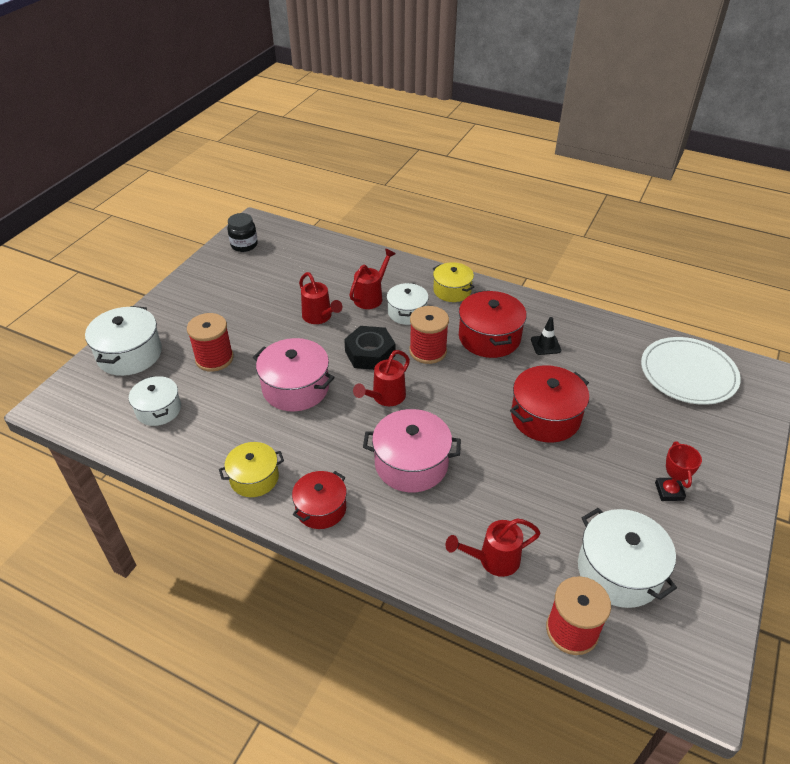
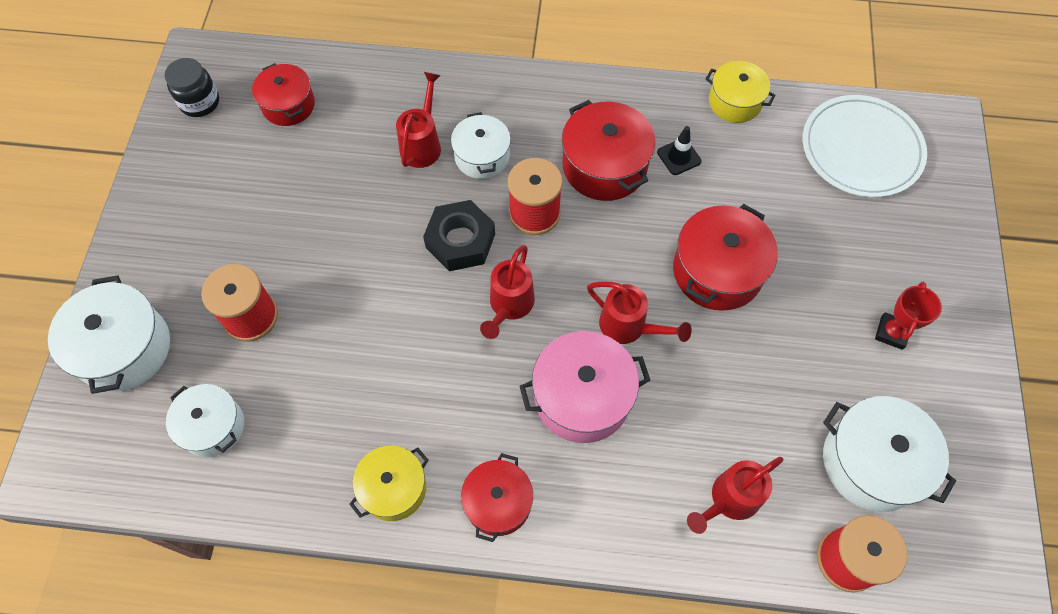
camera: 20 degrees left, 20 degrees up
(295, 388) = (385, 329): pink pot -> none
(296, 258) = (288, 105): none -> red pot
(319, 317) = (366, 200): red watering can -> red watering can (628, 327)
(452, 290) = (527, 101): yellow pot -> yellow pot (734, 102)
(669, 491) = (891, 332): red trophy -> red trophy turned 45 degrees clockwise

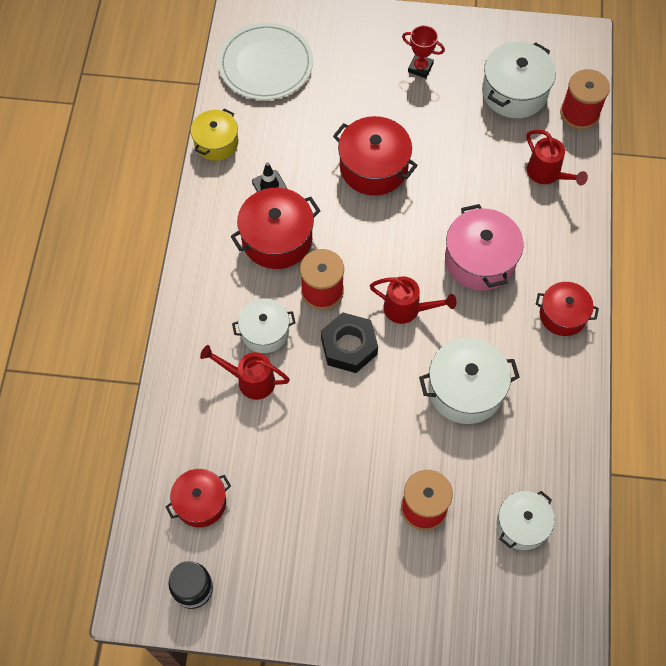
camera: 90 degrees left, 0 degrees up
(124, 348) = (458, 612): white pot -> white pot (465, 390)
(393, 488) = (559, 385): yellow pot -> none
(628, 327) = (422, 228): red watering can -> none

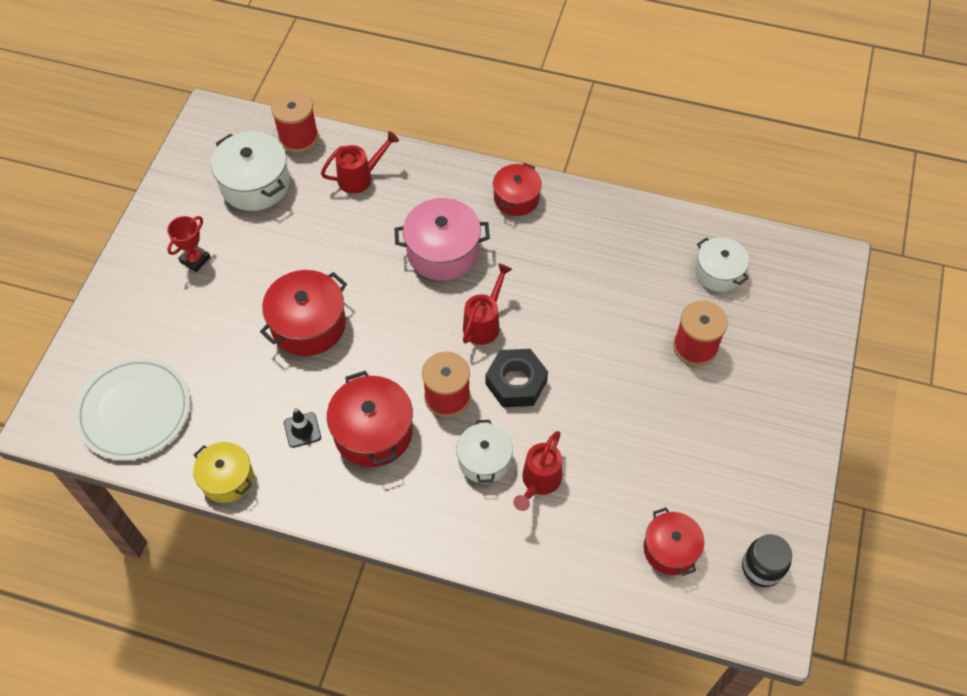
camera: 80 degrees left, 5 degrees down
(465, 390) = (580, 290): white pot -> none

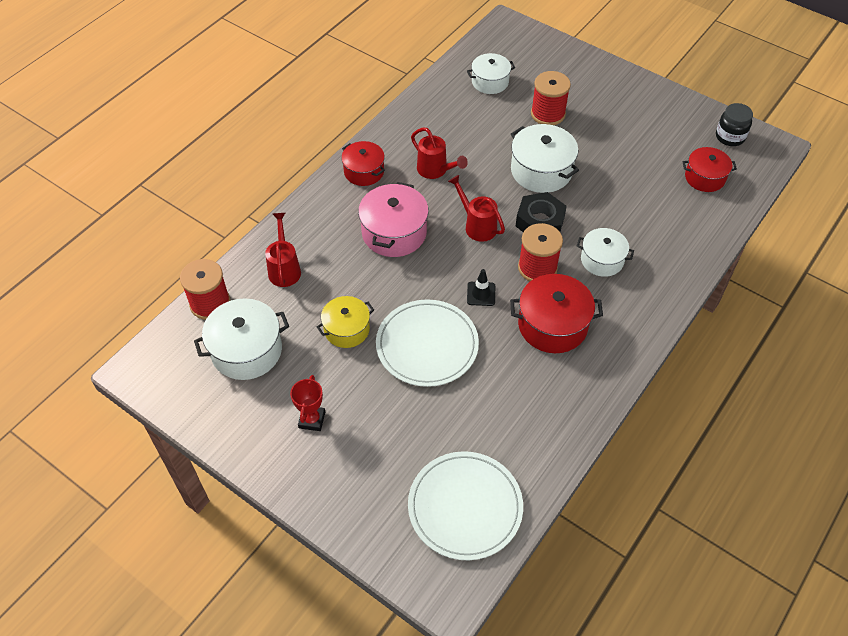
camera: 70 degrees left, 5 degrees down
(195, 259) = (312, 420): red trophy -> red trophy turned 45 degrees clockwise
(227, 478) = (563, 443): yellow pot -> yellow pot (346, 329)
(302, 430) = (533, 375): black traffic cone -> black traffic cone (481, 294)
(308, 324) = (427, 345): red pot -> white plate
(539, 482) = (631, 233): red watering can -> red watering can (435, 170)
(596, 364) = (541, 171): none -> white pot

